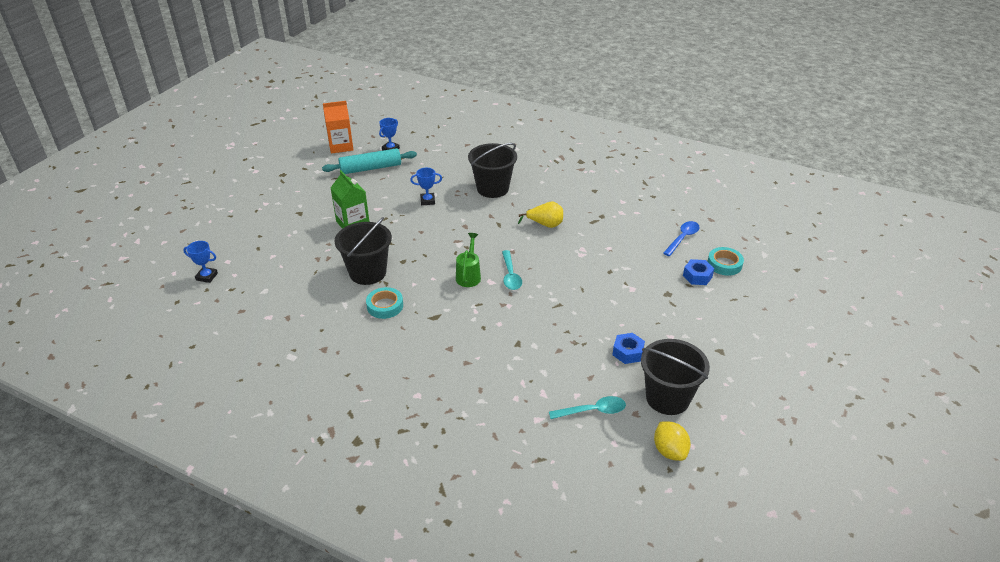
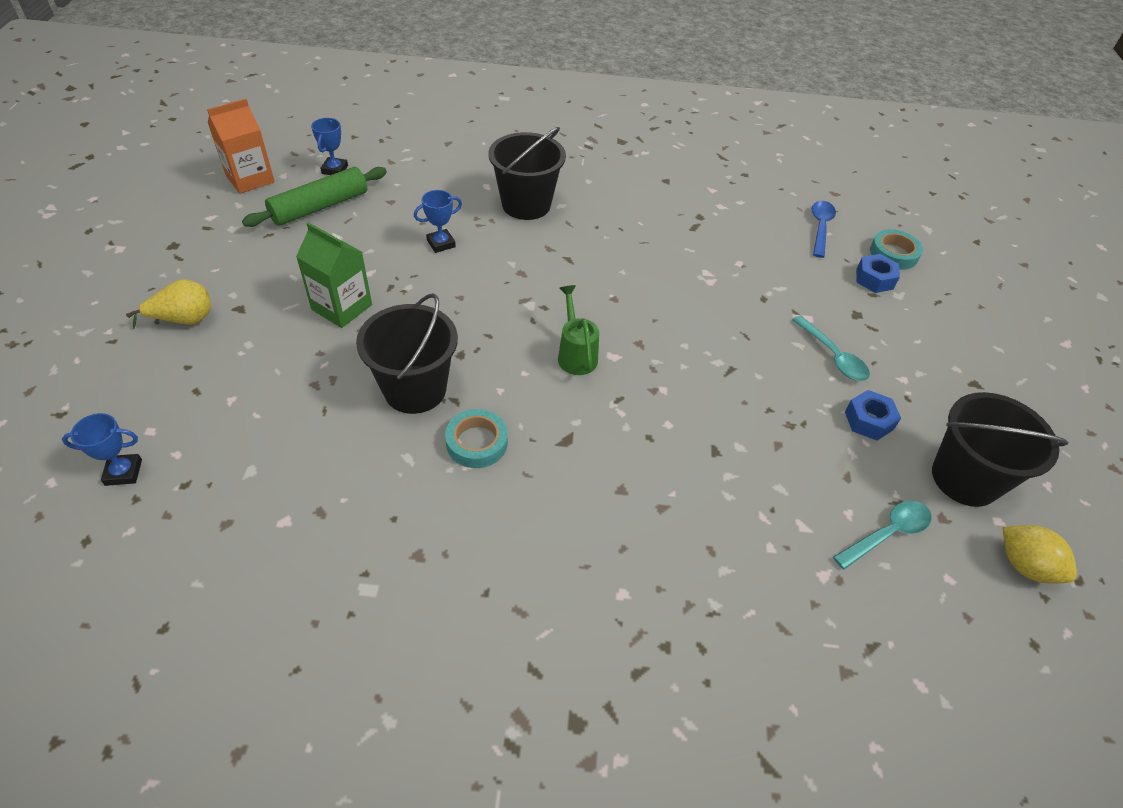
camera: 25 degrees left, 10 degrees up
(371, 168) = (320, 207): turquoise rolling pin -> green rolling pin
(510, 275) = (635, 338): turquoise spoon -> turquoise spoon (833, 356)
(545, 225) = (633, 246): yellow pear -> yellow pear (184, 320)

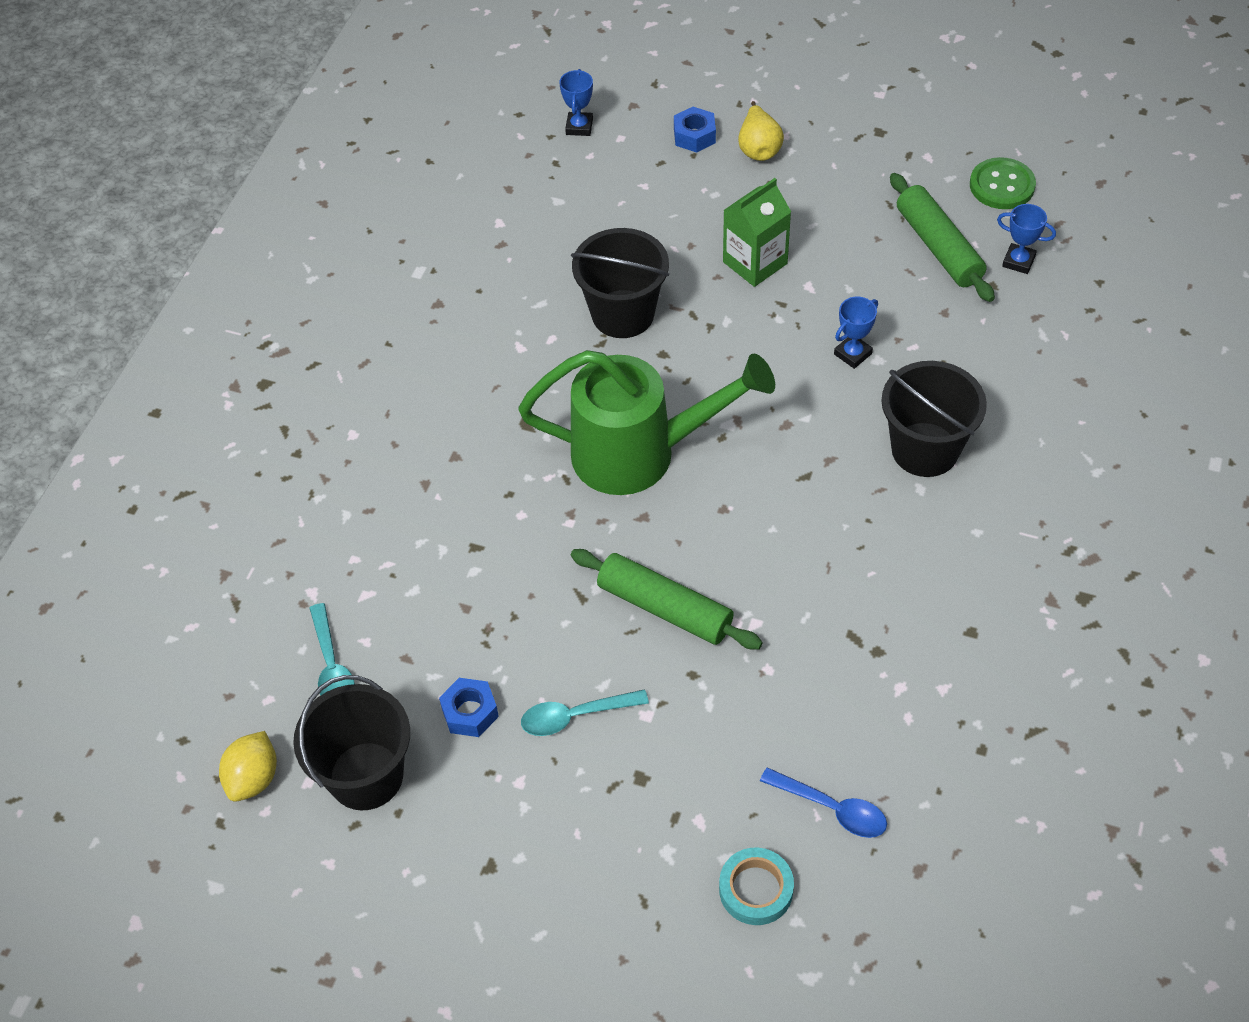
camera: 110 degrees right, 5 degrees up
(250, 179) = (1002, 185): orange carton -> green button
(441, 243) = (852, 354): blue trophy -> blue trophy turned 60 degrees clockwise
(477, 442) = (543, 354): turquoise tape -> none
(576, 354) = (639, 453): green watering can -> green watering can, size x2.21
(717, 319) = (665, 608): none -> green rolling pin
(874, 279) = (705, 834): blue nut -> blue nut (694, 136)
(1025, 566) = (253, 778): yellow lemon -> yellow lemon turned 45 degrees counterclockwise

